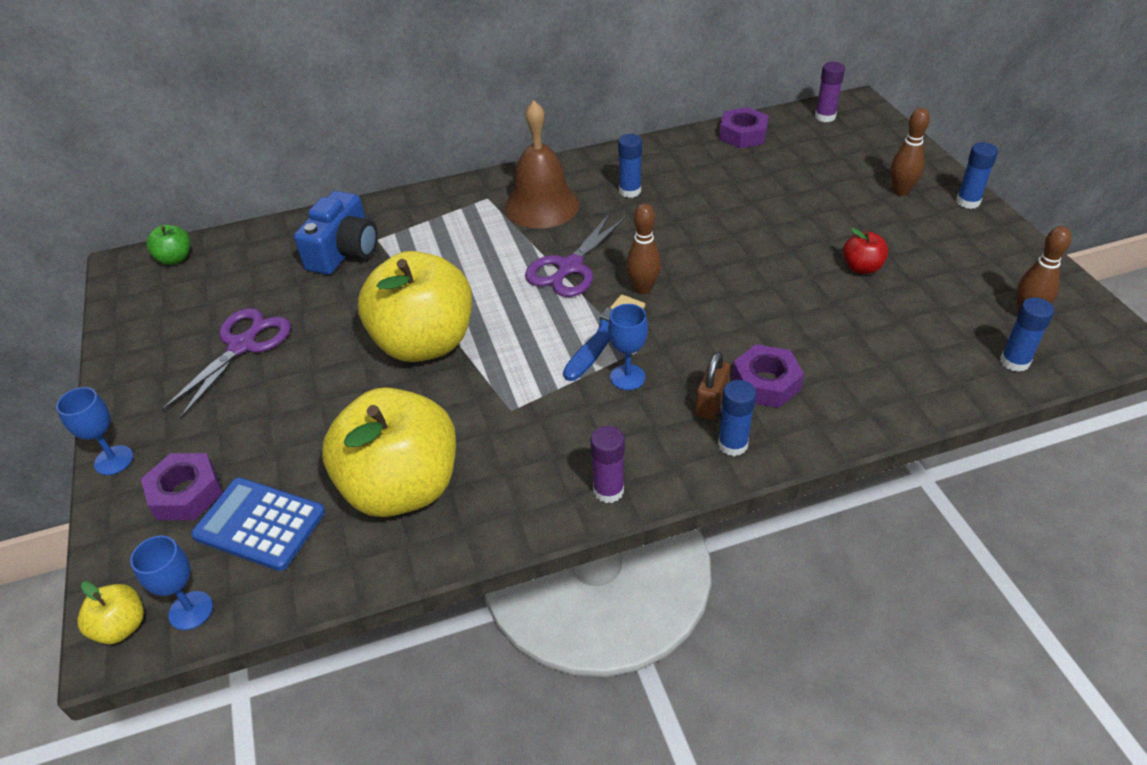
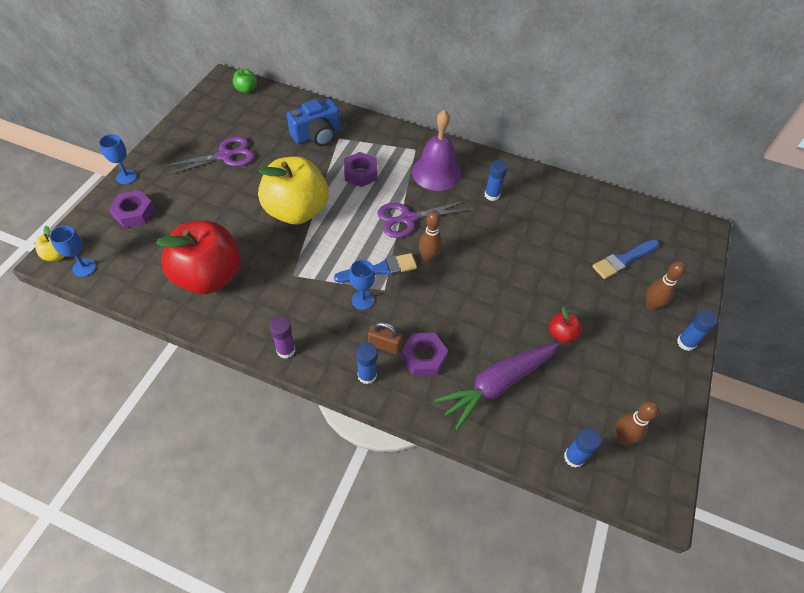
camera: 35 degrees right, 10 degrees up
(259, 524) = (143, 249): blue calculator -> none
(401, 487) = (209, 276): yellow apple -> red apple
(542, 205) = (436, 172): brown bell -> purple bell
(711, 402) = (384, 345): brown padlock -> brown padlock turned 45 degrees clockwise
(743, 134) = (601, 202): purple nut -> purple nut (360, 173)
(825, 117) = (669, 224): purple glue stick -> none
(828, 169) = (624, 260): none -> blue brush
(867, 353) = (497, 385): none -> purple carrot

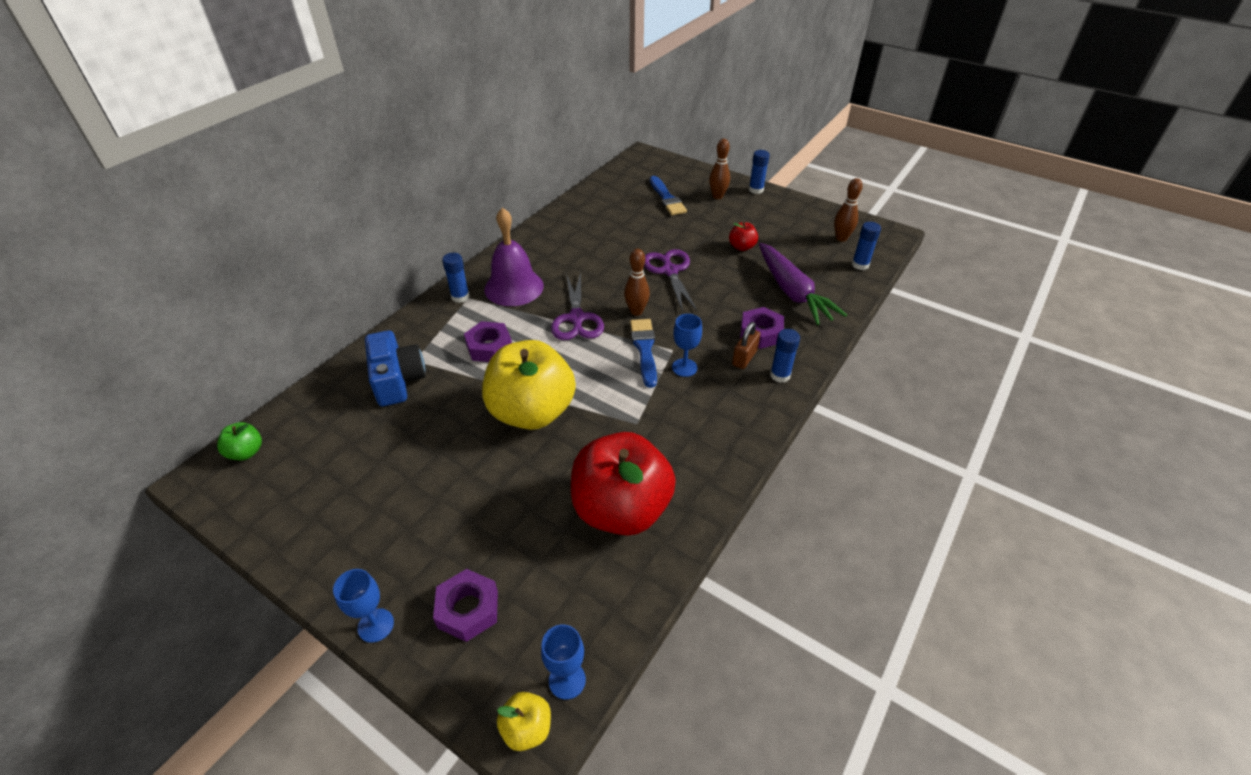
camera: 75 degrees left, 10 degrees down
(225, 156) = (390, 484): purple scissors -> purple scissors (669, 271)
(286, 350) = (744, 437): purple glue stick -> none
(492, 195) = (563, 255): blue glue stick -> blue glue stick (460, 297)

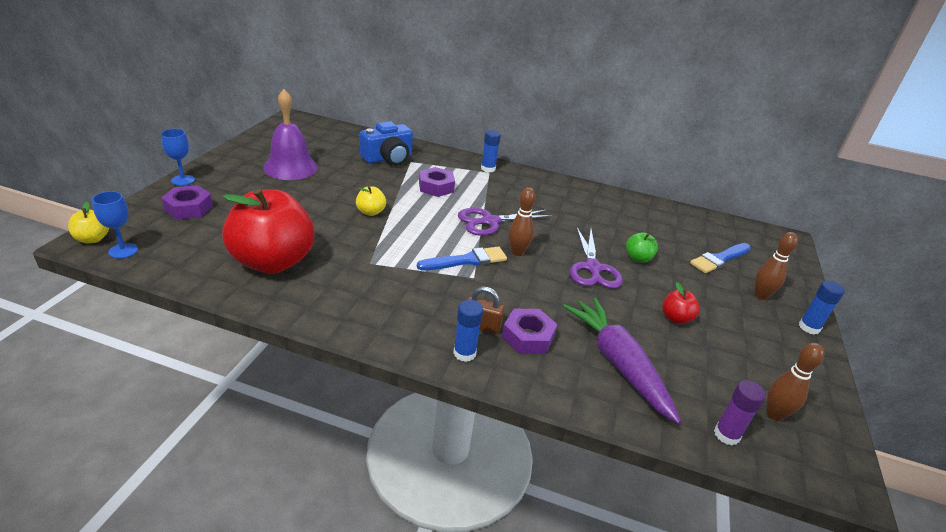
camera: 70 degrees right, 10 degrees down
(246, 452) = (314, 125): green apple -> green apple (638, 258)
(514, 287) = (513, 189): purple bell -> purple bell (290, 167)
(532, 412) = (370, 212): yellow apple -> yellow apple, size x0.41
(669, 271) = (593, 268): purple scissors -> purple scissors turned 120 degrees clockwise
(684, 367) = (450, 285): blue goblet -> none
(792, 292) = (618, 363): purple carrot -> purple carrot turned 105 degrees clockwise
(860, 265) = (726, 435): blue glue stick -> purple glue stick

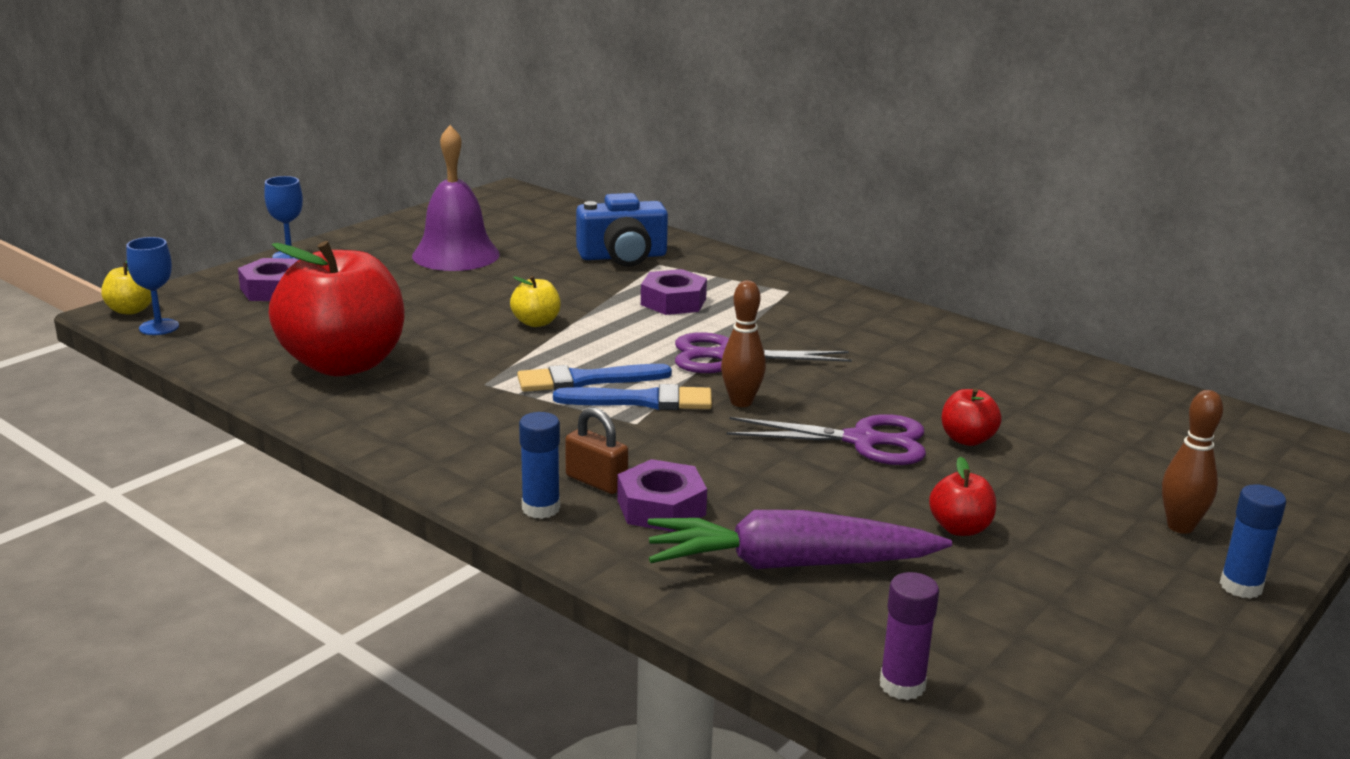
camera: 25 degrees right, 10 degrees down
(488, 169) = (790, 286): blue glue stick -> none
(593, 268) = (863, 441): purple scissors -> purple scissors turned 105 degrees counterclockwise
(618, 363) = (789, 564): purple carrot -> purple carrot turned 90 degrees counterclockwise
(638, 258) = (967, 439): green apple -> red apple
(719, 259) = (1145, 463): blue brush -> blue brush (587, 380)
(774, 414) = (1026, 681): brown bowling pin -> none

